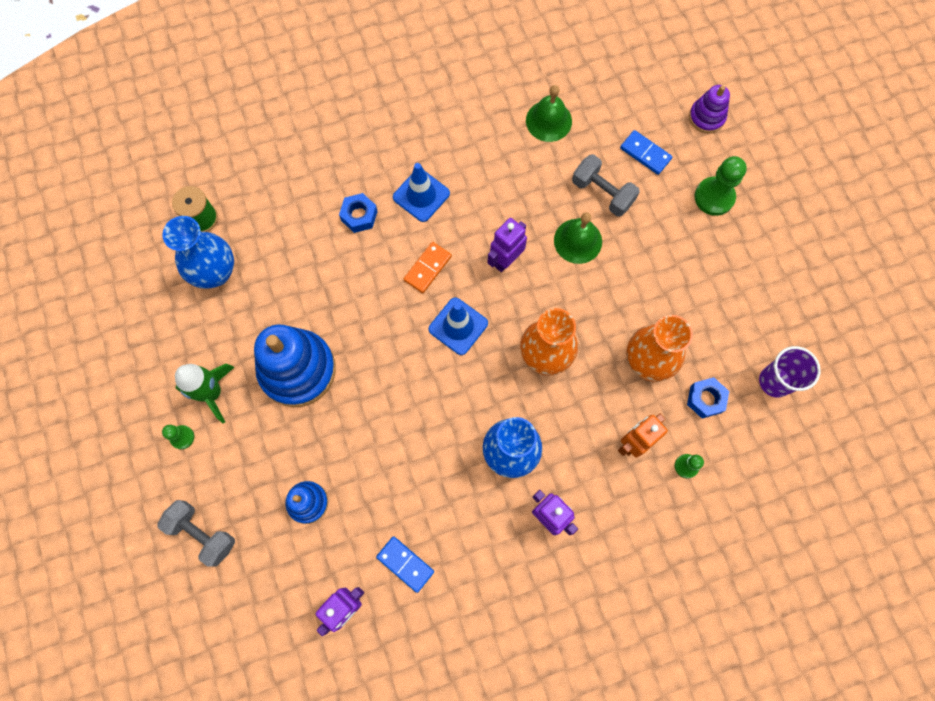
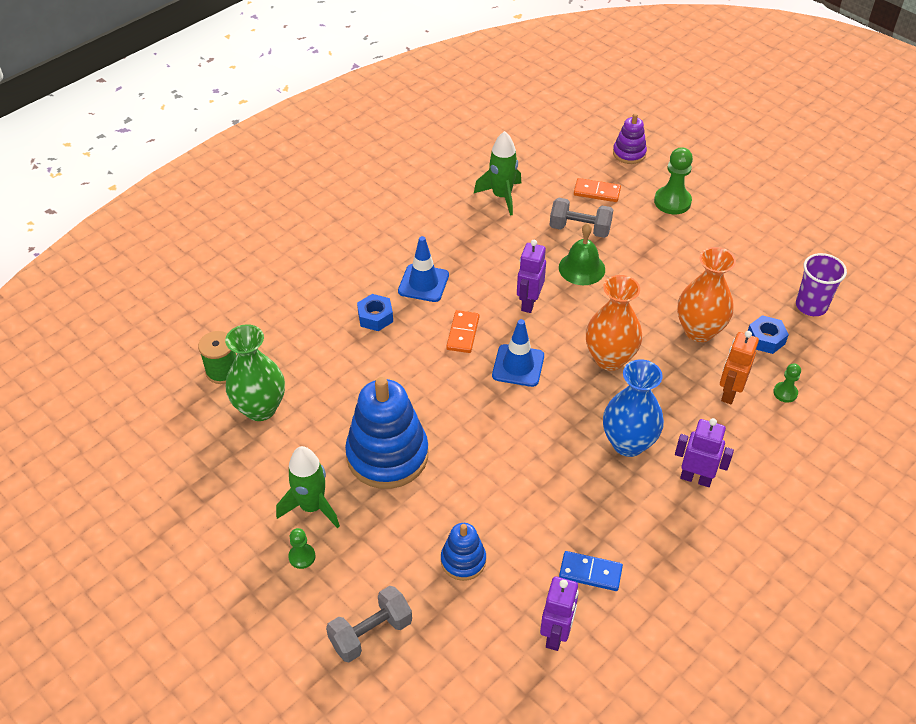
camera: 25 degrees left, 25 degrees down
(202, 534) = (371, 633): grey dumbbell -> grey dumbbell turned 45 degrees counterclockwise
(215, 272) = (260, 408): blue vase -> green vase
(548, 121) = (501, 196): green bell -> green rocket
(645, 153) = (597, 192): blue domino -> orange domino

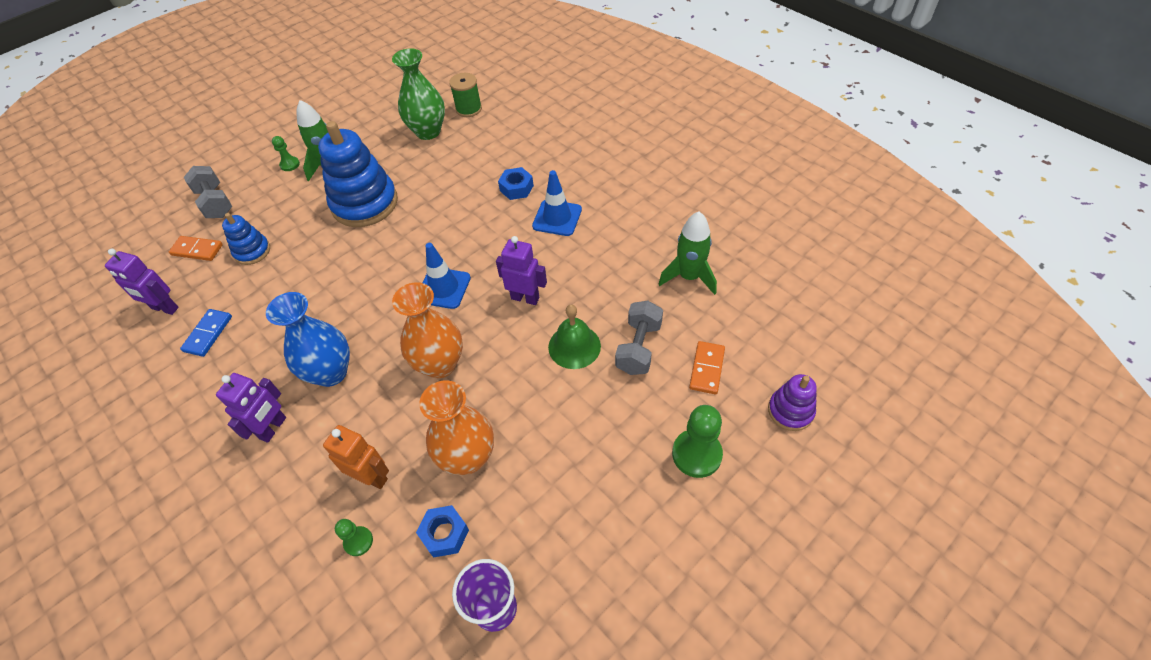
camera: 95 degrees right, 5 degrees up
(463, 333) = (490, 247): orange domino -> orange domino (197, 250)

